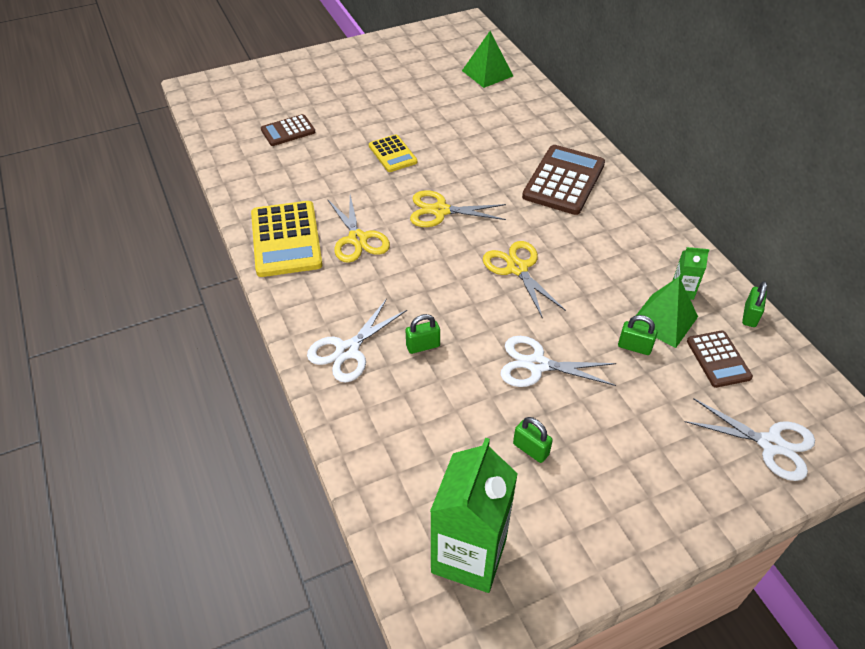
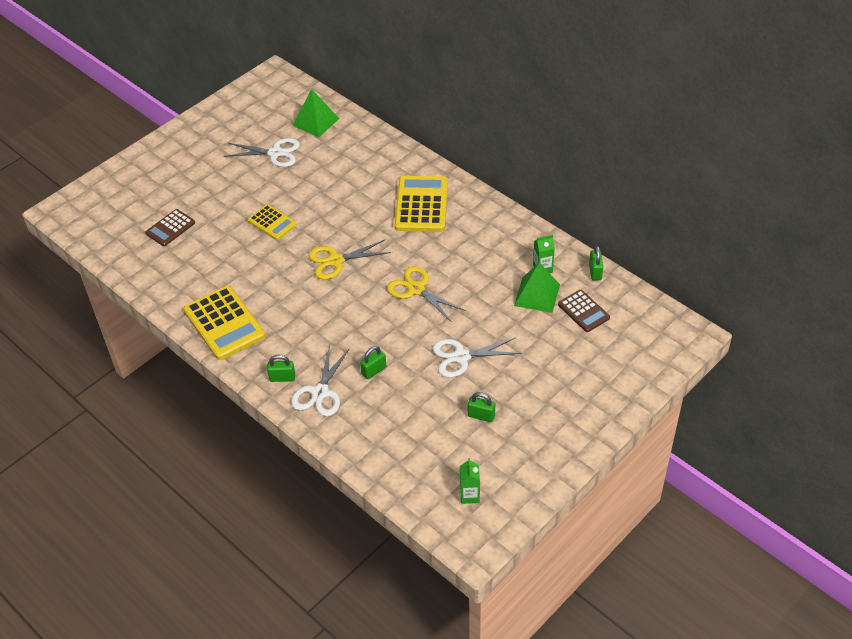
camera: 20 degrees left, 0 degrees up
(357, 239) = (281, 305): yellow scissors -> none
(469, 555) = (469, 495): green carton -> green carton, size x0.44
(564, 180) = (421, 204): brown calculator -> yellow calculator
(634, 347) = (524, 321): green padlock -> green padlock (282, 378)
(770, 444) = (635, 358): white scissors -> white scissors (275, 153)

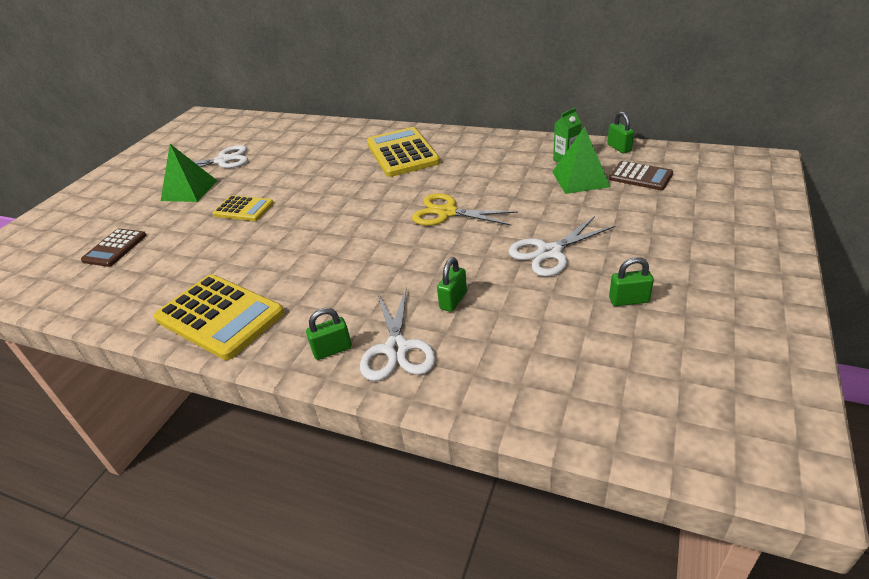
camera: 20 degrees left, 10 degrees down
(316, 122) = (256, 131): green pyramid -> green pyramid (189, 190)
(336, 260) = (336, 217): yellow scissors -> none
(469, 495) = (708, 399): green carton -> none

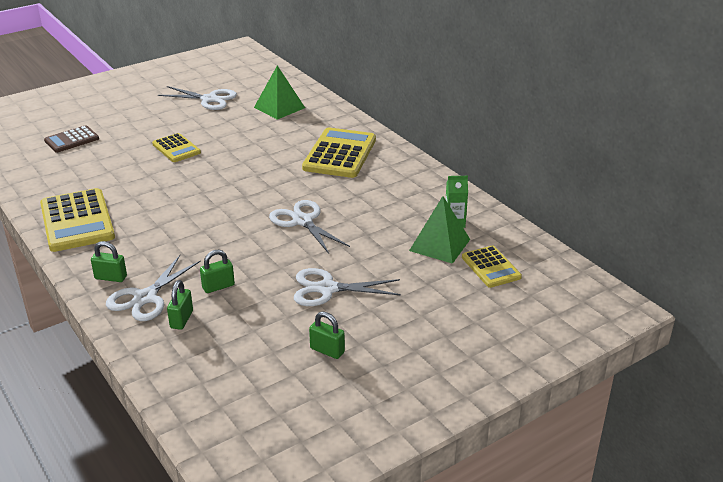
camera: 30 degrees right, 5 degrees down
(189, 190) = (160, 115): green pyramid -> green pyramid (279, 107)
(447, 212) = (302, 221): yellow scissors -> white scissors
(619, 148) = (516, 234): green padlock -> green padlock (181, 319)
(640, 176) = (491, 267): brown calculator -> yellow calculator

